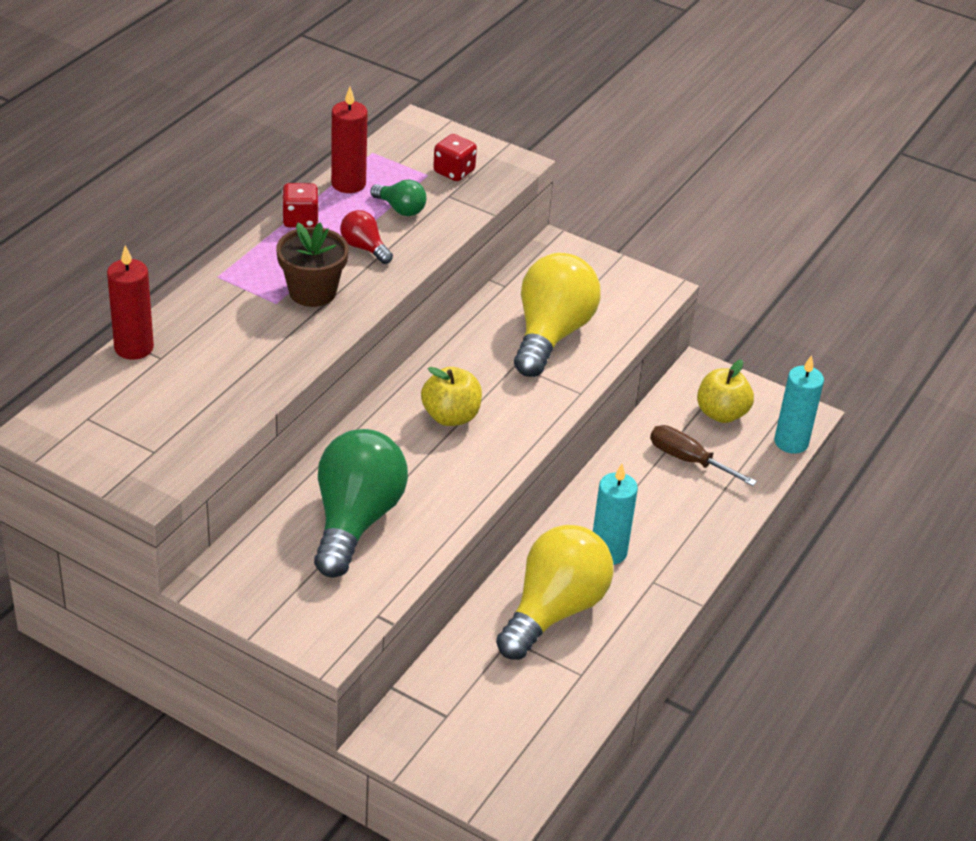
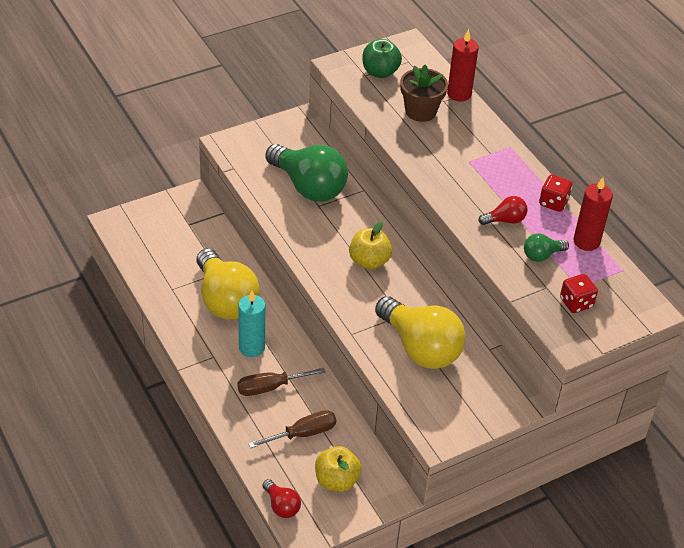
camera: 120 degrees right, 5 degrees up
(136, 438) = (380, 72): none -> green apple
(312, 292) = (470, 180): brown flower pot -> brown flower pot (420, 111)
(651, 511) = (270, 387): none -> brown screwdriver
(791, 442) = (281, 506): turquoise candle -> red light bulb

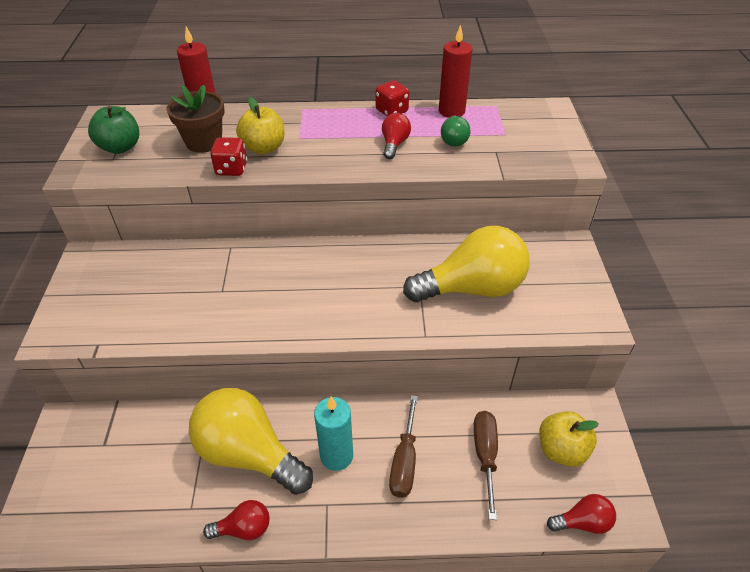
camera: 60 degrees left, 0 degrees up
(173, 321) = (244, 528): none -> red light bulb
(225, 300) = (249, 454): yellow light bulb -> yellow light bulb turned 150 degrees counterclockwise
(308, 186) = (188, 288): green light bulb -> none
(369, 261) = (331, 281): yellow apple -> yellow apple (264, 148)
(576, 303) = (524, 142): red dice -> red dice (231, 169)

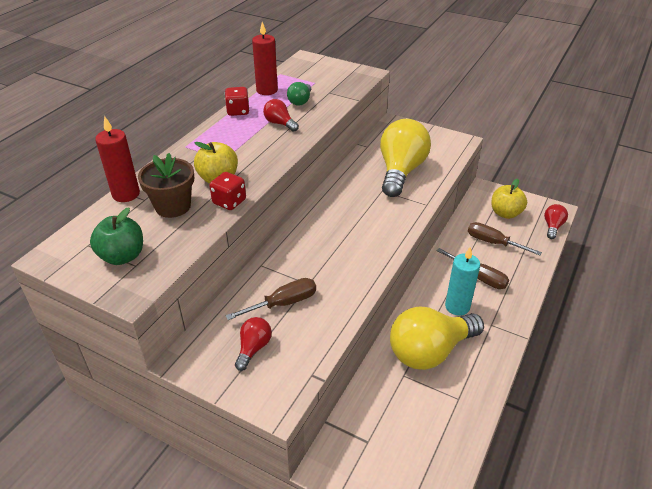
camera: 60 degrees left, 5 degrees down
(184, 285) = (283, 303): none -> brown screwdriver
(244, 528) = (489, 373): red light bulb -> red light bulb (253, 348)
(453, 140) = (300, 101): green light bulb -> green light bulb turned 75 degrees clockwise

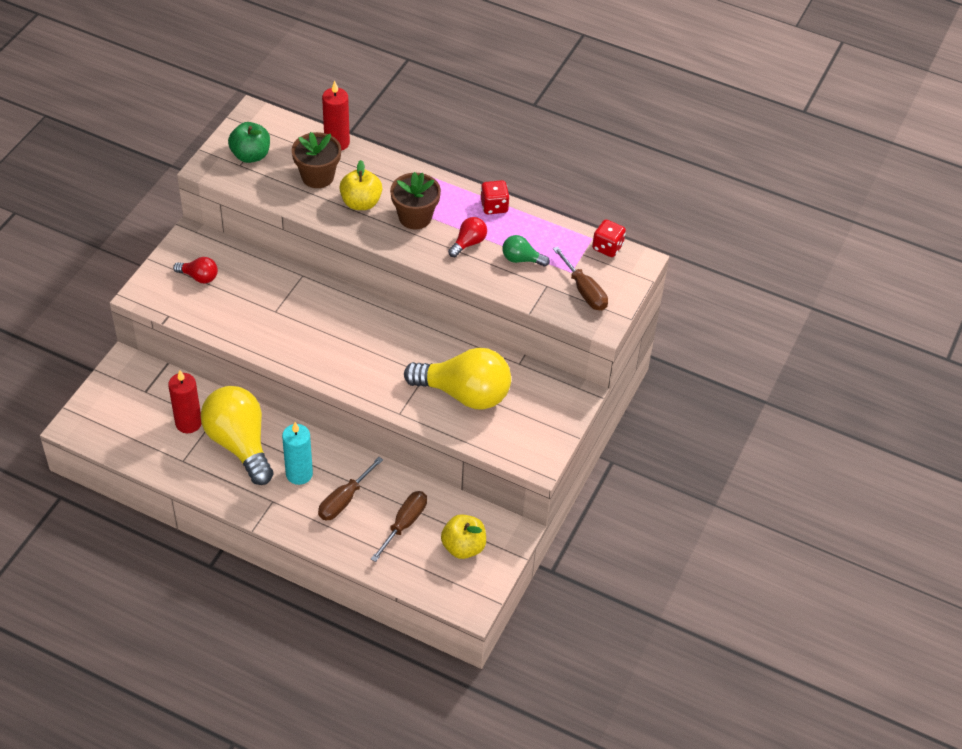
camera: 85 degrees right, 10 degrees up
(229, 202) = (323, 214): red dice -> red dice (607, 247)
(244, 149) = (415, 217): none -> brown flower pot
(267, 90) = (546, 228): red candle -> red candle (188, 423)
(283, 303) = (250, 294): brown screwdriver -> brown screwdriver (584, 291)
(552, 227) = (437, 595): red light bulb -> none

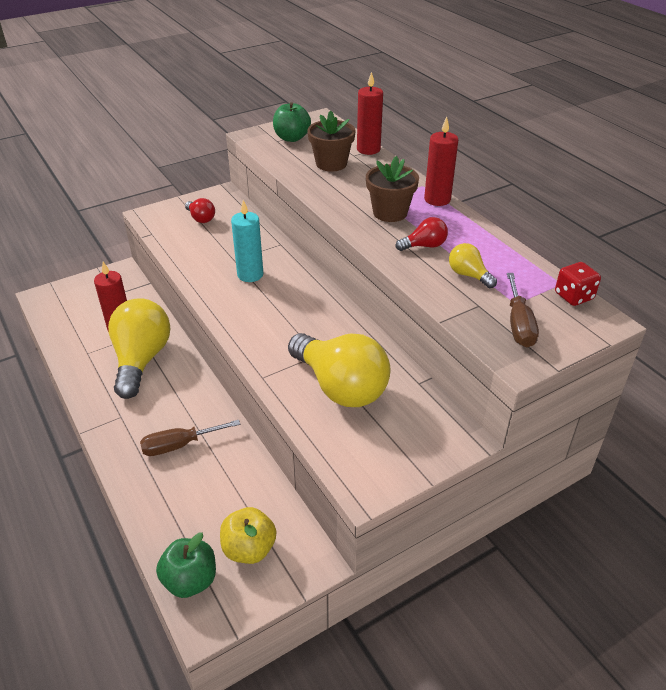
camera: 35 degrees right, 10 degrees down
(299, 474) = (164, 405): turquoise candle -> turquoise candle (250, 275)
(361, 203) = (350, 189): yellow apple -> none
(404, 524) = (212, 495): brown screwdriver -> none
(440, 587) = (190, 580): none -> green apple
(443, 184) = (437, 199): none -> red candle
(494, 206) = (473, 228): red dice -> none
(521, 259) = (468, 275): green light bulb -> yellow light bulb

